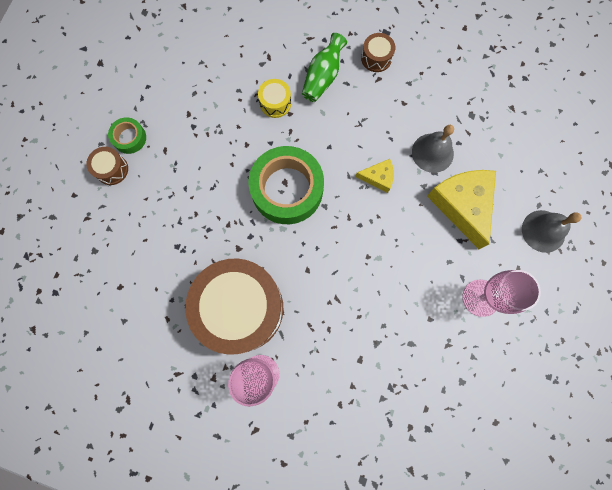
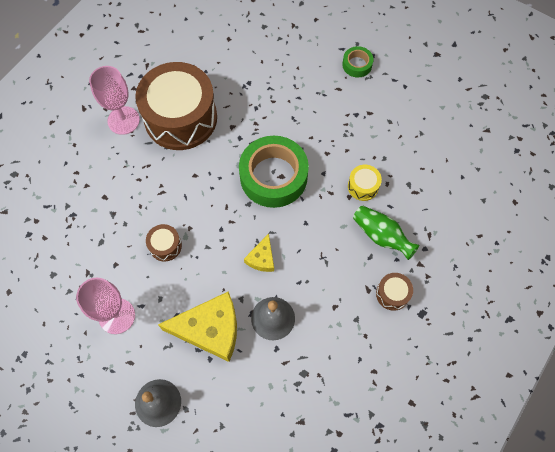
camera: 105 degrees right, 10 degrees down
(112, 169) = (331, 48): brown drum -> brown drum (165, 246)

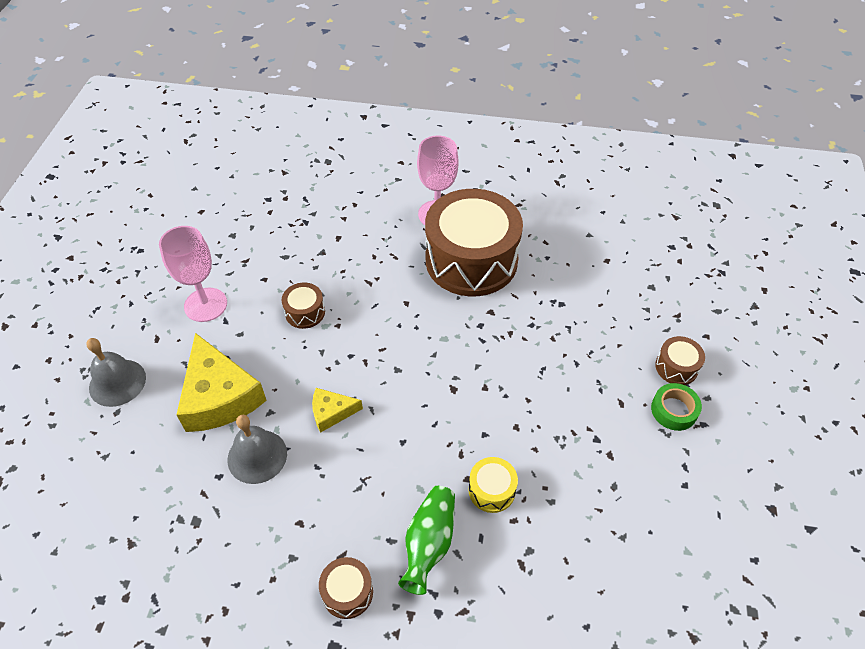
camera: 65 degrees right, 15 degrees down
(273, 176) = (448, 380): green tape -> none
(329, 47) = (676, 367): none -> brown drum

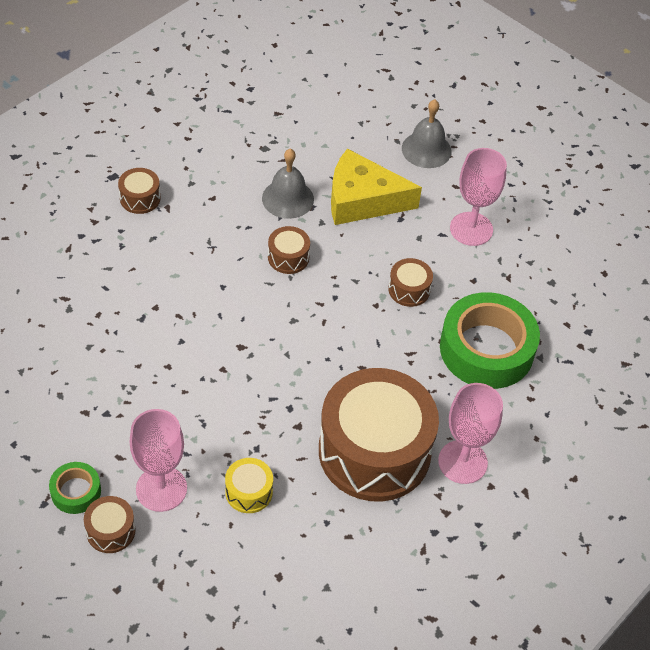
camera: 120 degrees right, 0 degrees up
(329, 242) = (486, 349): none -> green tape
(331, 412) = (288, 257): yellow cheese -> brown drum
(429, 543) = (130, 257): green vase -> none
(491, 490) = (132, 316): yellow drum -> yellow drum (249, 492)
(617, 359) = (161, 489): none -> pink goblet

